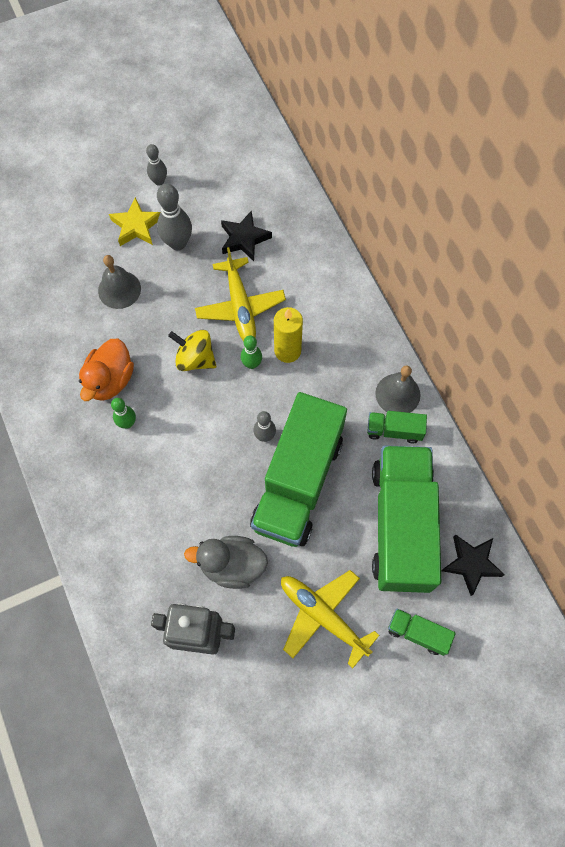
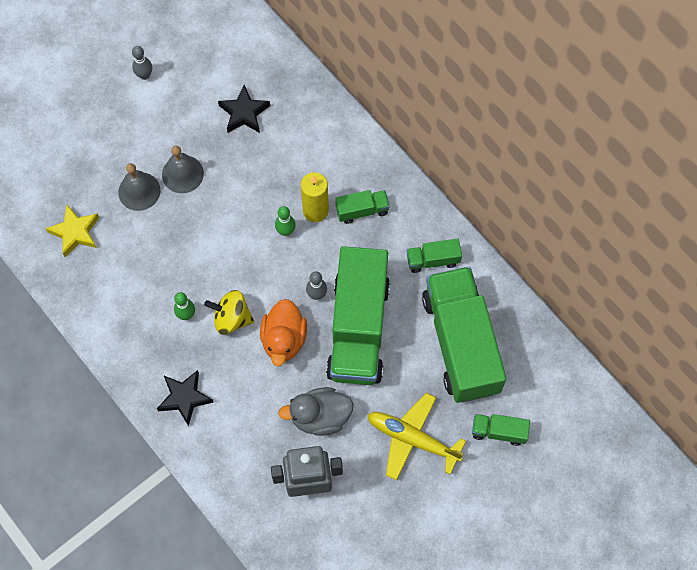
camera: 15 degrees left, 0 degrees up
(110, 380) = (157, 279): orange duck -> orange duck (284, 339)
(136, 226) = (136, 125): yellow star -> yellow star (75, 232)
(178, 243) = (181, 132): grey bowling pin -> none
(195, 359) = (231, 239): yellow spinning top -> yellow spinning top (231, 318)
(240, 306) = (259, 179): yellow plane -> none
(335, 362) = (362, 210): none -> green truck
(397, 394) = (427, 226): grey bell -> grey bell (182, 174)
(471, 564) = (530, 361): black star -> black star (184, 398)

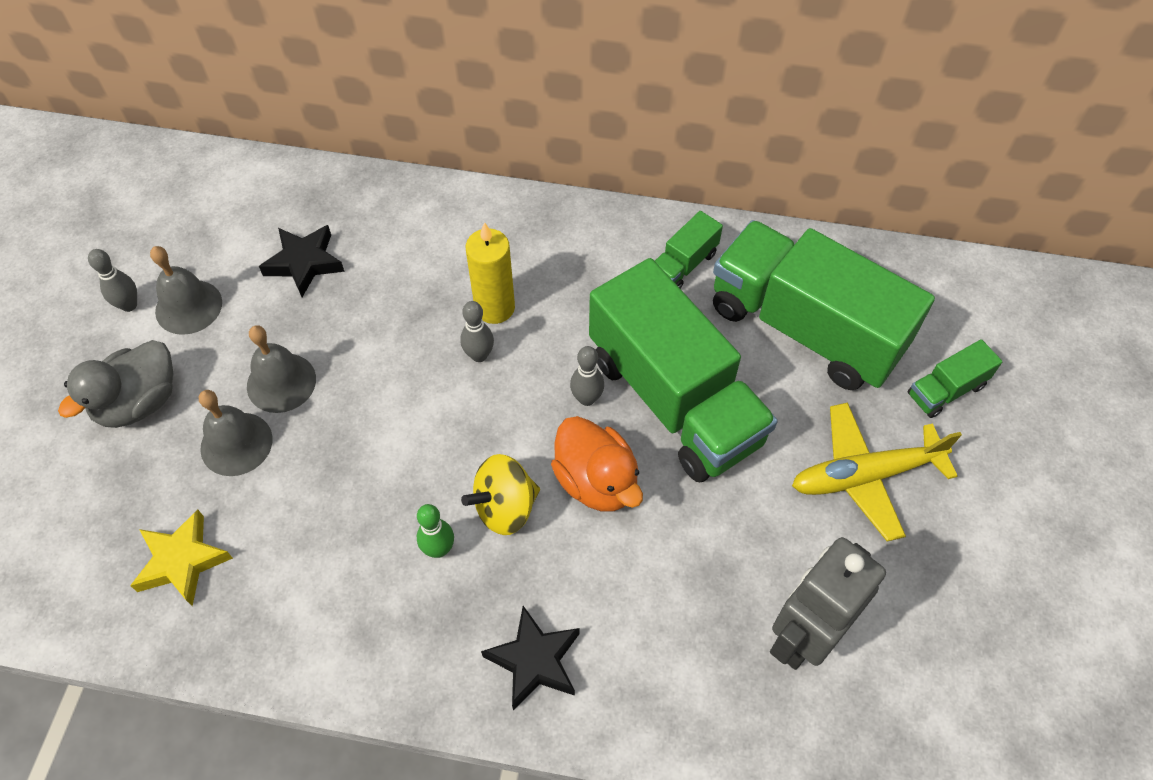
camera: 40 degrees left, 10 degrees down
(171, 97) = (188, 306): none -> grey bell
(286, 231) = (479, 355): green bowling pin -> grey bowling pin
(320, 417) = (732, 539): grey duck -> grey duck (139, 402)
(362, 210) = (550, 270): green truck -> none

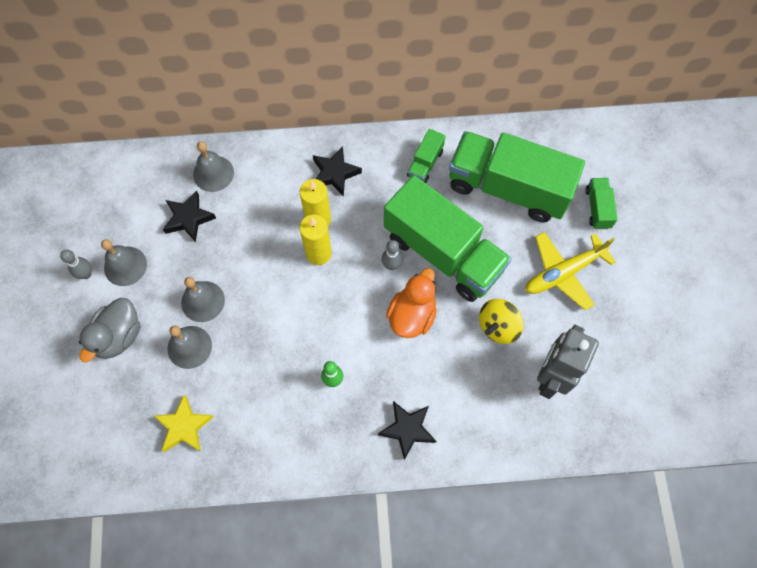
camera: 15 degrees left, 10 degrees up
(363, 211) = (213, 173): none -> grey bell
(479, 355) = (318, 253): grey bowling pin -> yellow candle
(505, 507) = (363, 345): yellow spinning top -> yellow spinning top (498, 326)
(541, 249) = (335, 173): none -> black star
(596, 481) = (412, 315): orange duck -> orange duck turned 105 degrees counterclockwise
(946, 390) = (597, 208): green truck -> green truck turned 135 degrees clockwise

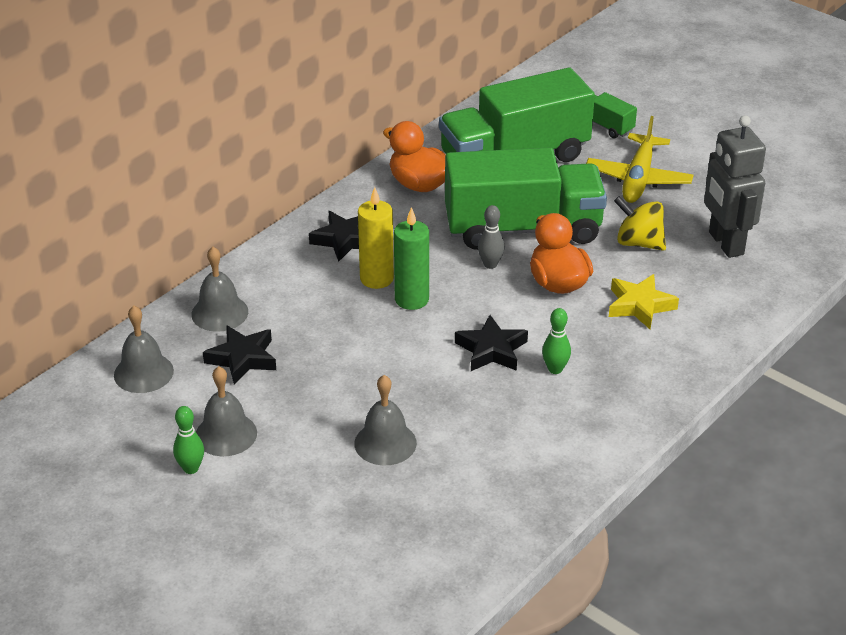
camera: 45 degrees left, 30 degrees down
(86, 274) = (191, 468): grey bowling pin -> green bowling pin
(118, 336) = (299, 487): grey duck -> none
(184, 426) = (467, 499): yellow star -> yellow star (640, 305)
(203, 301) = (348, 404): grey bell -> grey bell (143, 372)
(318, 253) = (411, 299): yellow candle -> green candle
(407, 429) = (667, 354): black star -> black star (491, 350)
(425, 163) = (419, 184): green truck -> orange duck
(498, 326) = (638, 243): yellow spinning top -> yellow spinning top turned 120 degrees clockwise

